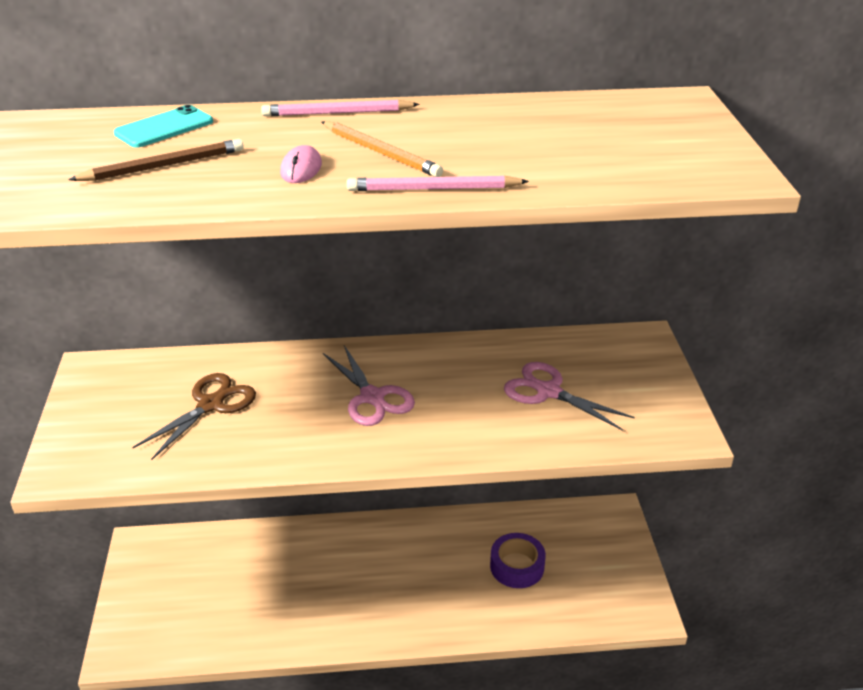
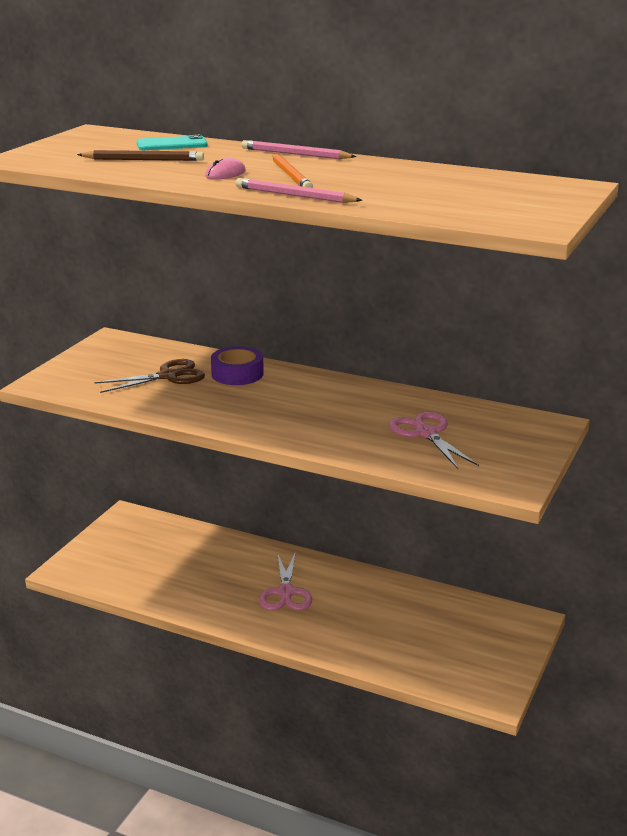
camera: 30 degrees right, 10 degrees down
(372, 397) = (285, 401): pink scissors -> pink scissors (286, 592)
(517, 566) = (405, 626): purple tape -> purple tape (237, 374)

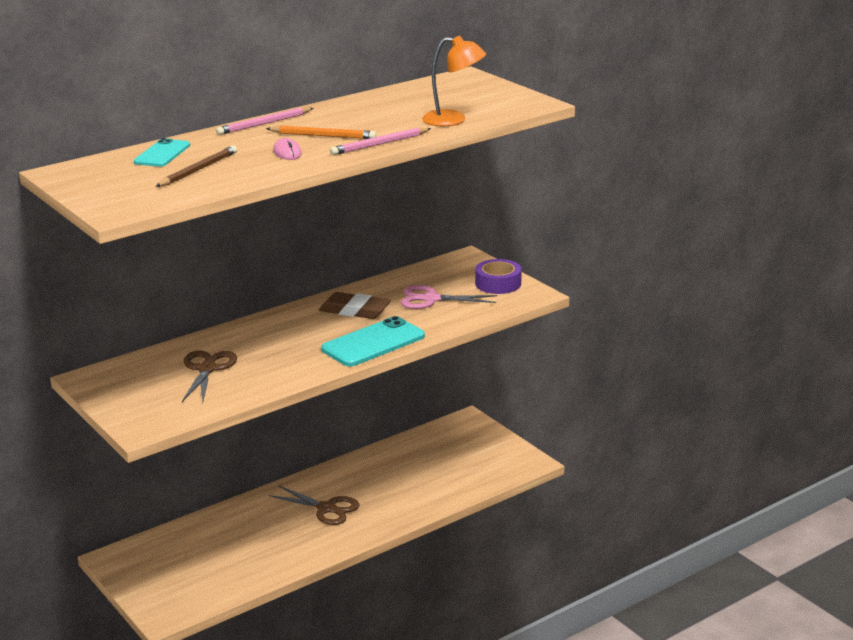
camera: 60 degrees left, 0 degrees up
(237, 374) = (242, 340): purple tape -> purple tape (498, 283)
(286, 592) = (326, 508): pink scissors -> brown scissors
(294, 432) = (373, 343): none -> turquoise phone
(353, 404) = (354, 310): none -> brown eraser
(416, 206) = (453, 120): none -> orange lamp

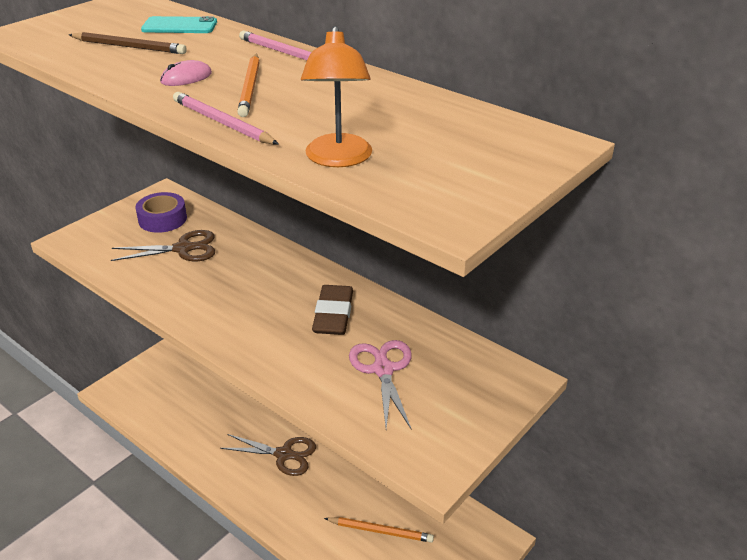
camera: 75 degrees right, 10 degrees up
(326, 508) = (284, 454): brown scissors -> brown scissors turned 90 degrees counterclockwise
(373, 343) = (254, 344): turquoise phone -> none
(436, 469) = (380, 531): none -> orange pencil
(498, 283) = (453, 425): purple tape -> purple tape (162, 219)

